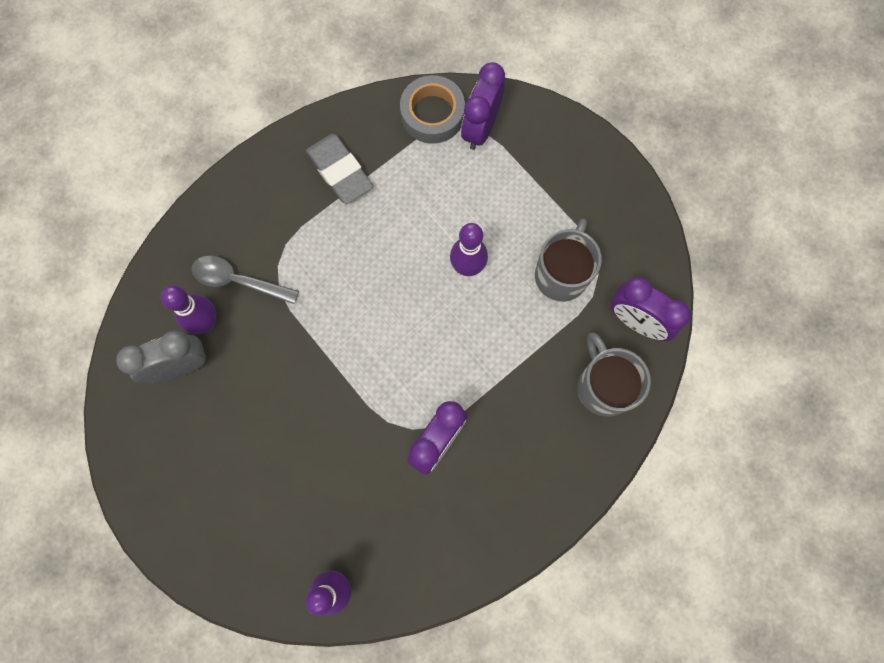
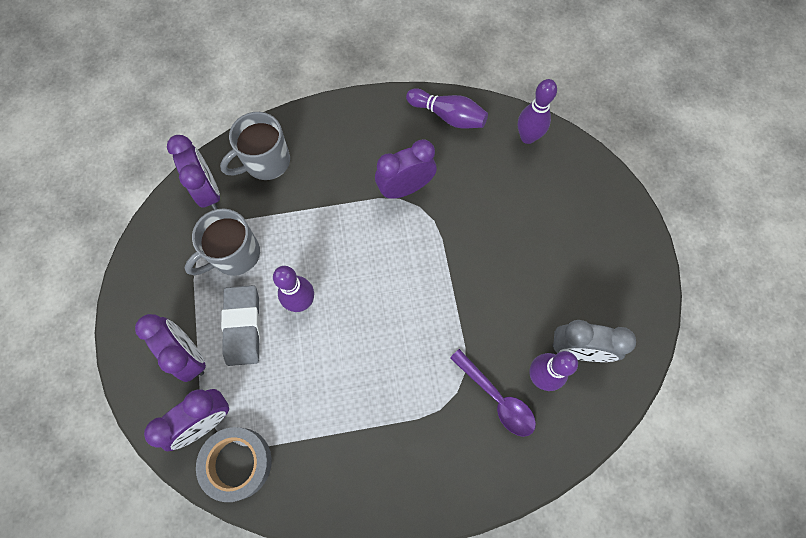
camera: 150 degrees left, 5 degrees down
(238, 280) = (497, 398): grey spoon -> purple spoon
(340, 171) = (355, 453): grey eraser -> grey eraser (243, 326)
(441, 563) = (448, 116): none -> purple bowling pin
(534, 168) = (189, 355): none -> purple clock
(603, 386) = (266, 162): grey mug -> grey mug turned 45 degrees clockwise

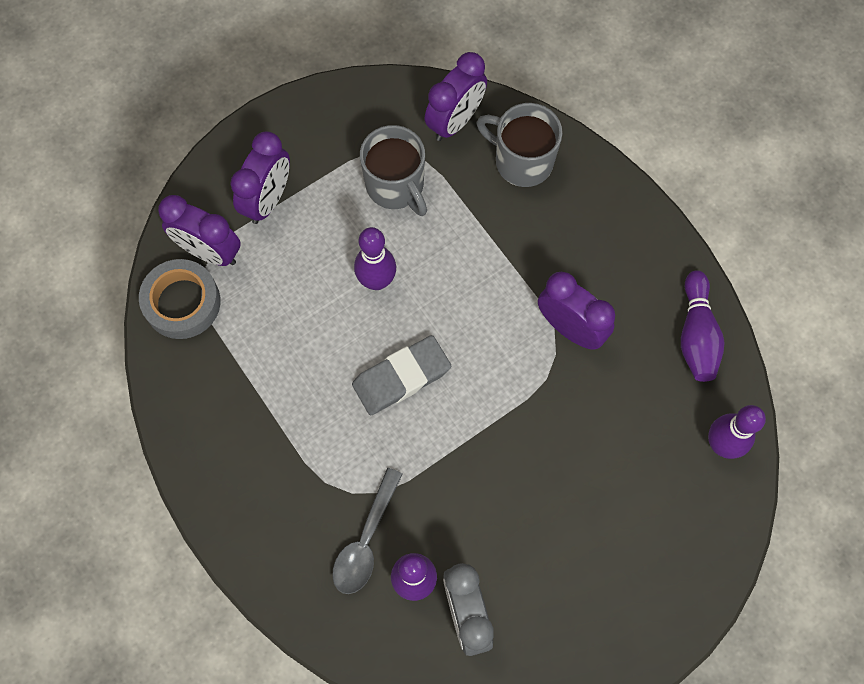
camera: 65 degrees right, 0 degrees up
(234, 255) = (396, 186): grey mug -> grey mug turned 150 degrees counterclockwise
(243, 326) = (322, 236): grey eraser -> grey eraser (401, 377)
(497, 398) = (365, 540): purple spoon -> grey spoon

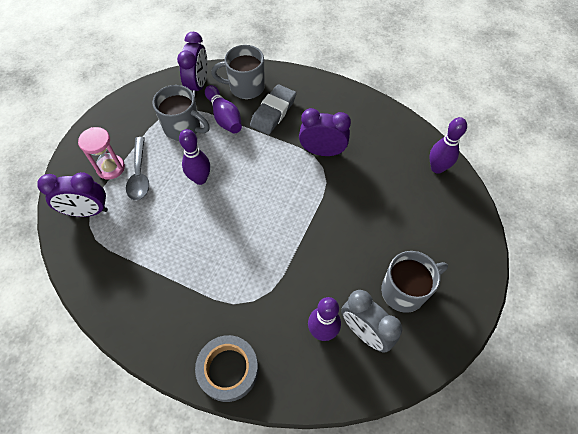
camera: 30 degrees left, 10 degrees down
(182, 303) = (84, 248): grey tape -> grey tape (228, 369)
(268, 200) = (111, 168): purple clock -> pink hourglass
(365, 540) = (278, 324): grey spoon -> grey spoon (139, 175)
(401, 377) = (245, 221): grey eraser -> grey eraser (273, 112)
(552, 591) = (404, 291): none -> grey mug
(696, 335) = (388, 124): purple bowling pin -> purple bowling pin (224, 117)

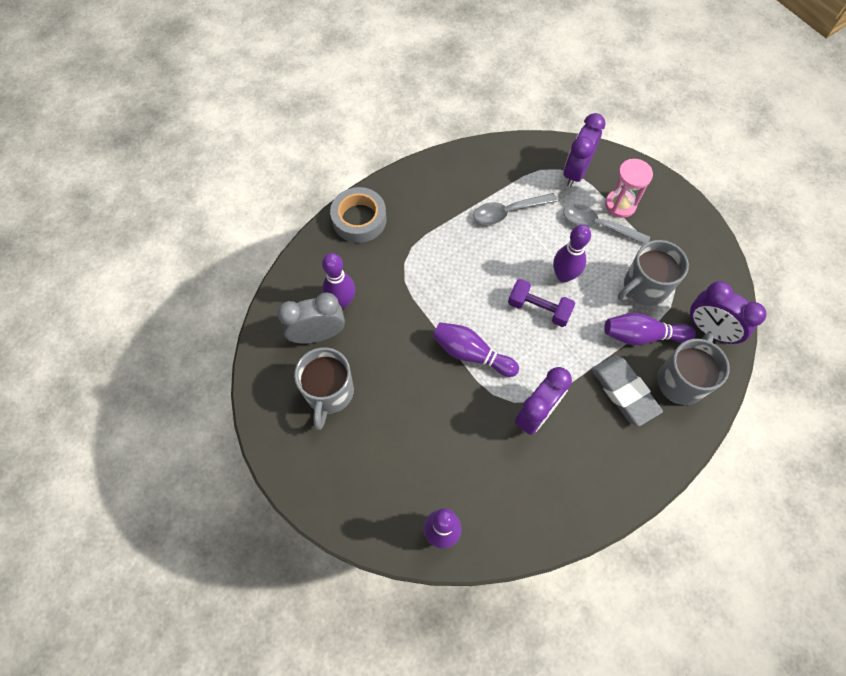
camera: 120 degrees right, 5 degrees up
(156, 244) = (508, 212): none -> grey spoon
(239, 183) = (538, 309): none -> purple dumbbell
(304, 209) = (471, 354): none -> purple bowling pin

